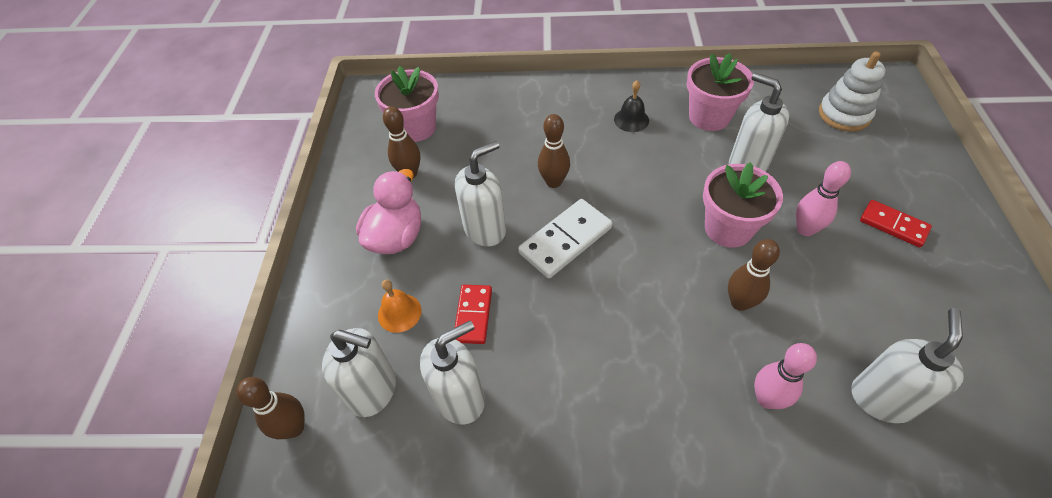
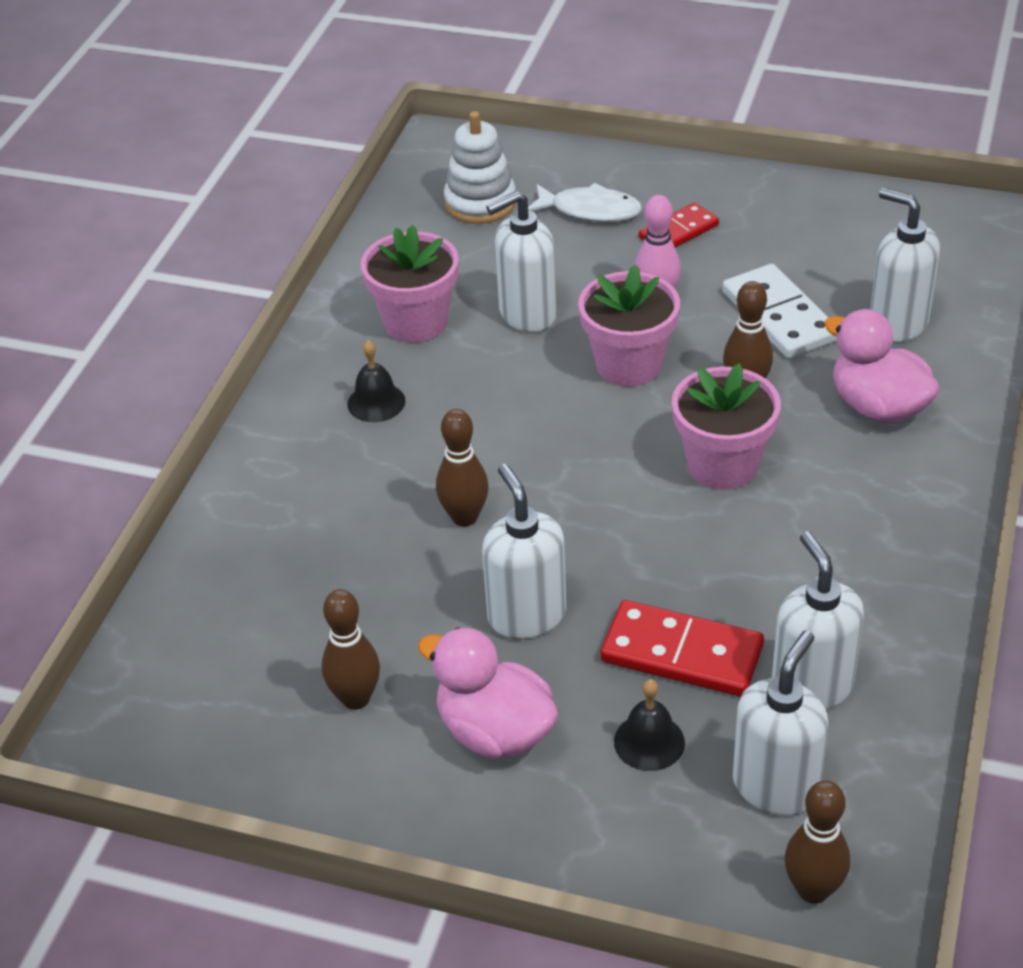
camera: 75 degrees left, 10 degrees down
(399, 313) = (649, 742): orange bell -> black bell
(416, 128) = (241, 676): pink flower pot -> pink flower pot (722, 465)
(473, 315) = (682, 653): red domino -> red domino, size x1.55
(565, 240) = (584, 528): white domino -> white domino (779, 316)
(767, 399) = (878, 407): pink bowling pin -> pink duck
(879, 170) = (590, 210): none -> white fish

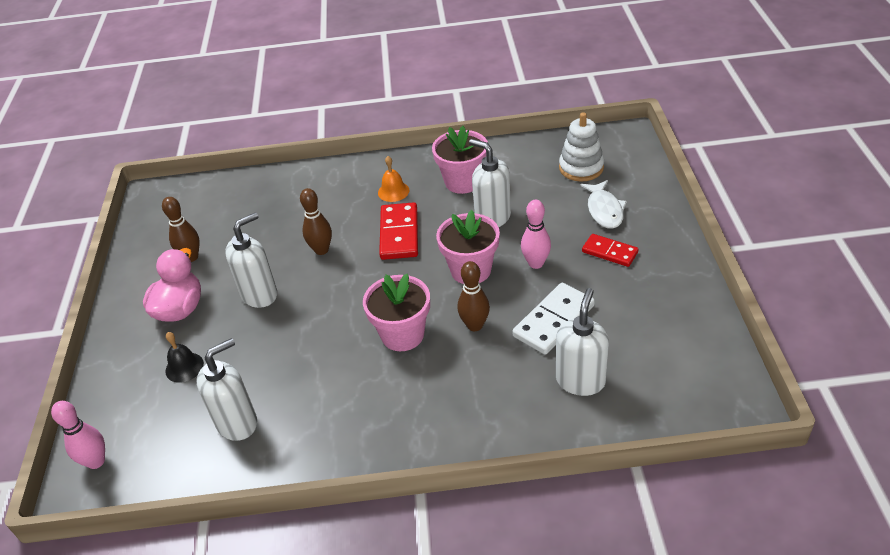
camera: 70 degrees right, 0 degrees up
(376, 402) = (393, 191): black bell -> orange bell
(682, 653) = (249, 361): red domino -> red domino (399, 234)
(775, 786) = (163, 427): white soap dispenser -> none
(813, 890) = (96, 461): brown bowling pin -> pink bowling pin
(878, 407) = (489, 392): pink duck -> none

